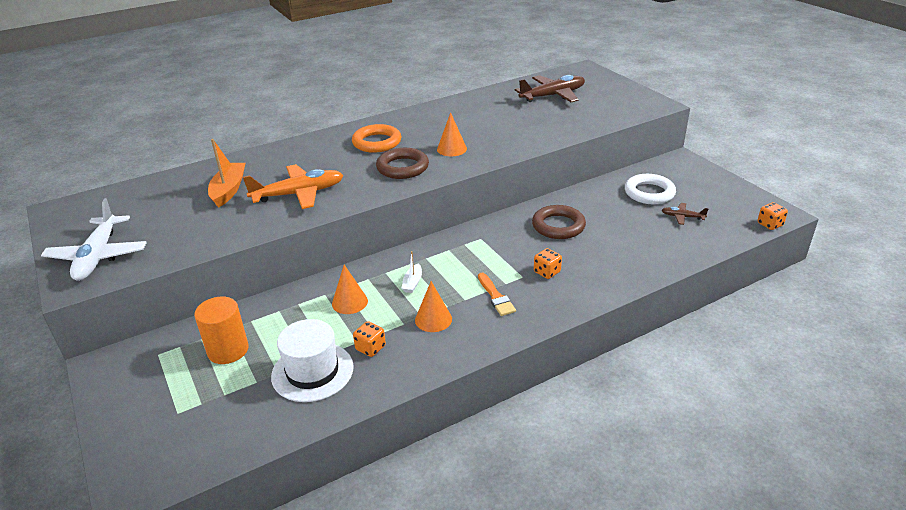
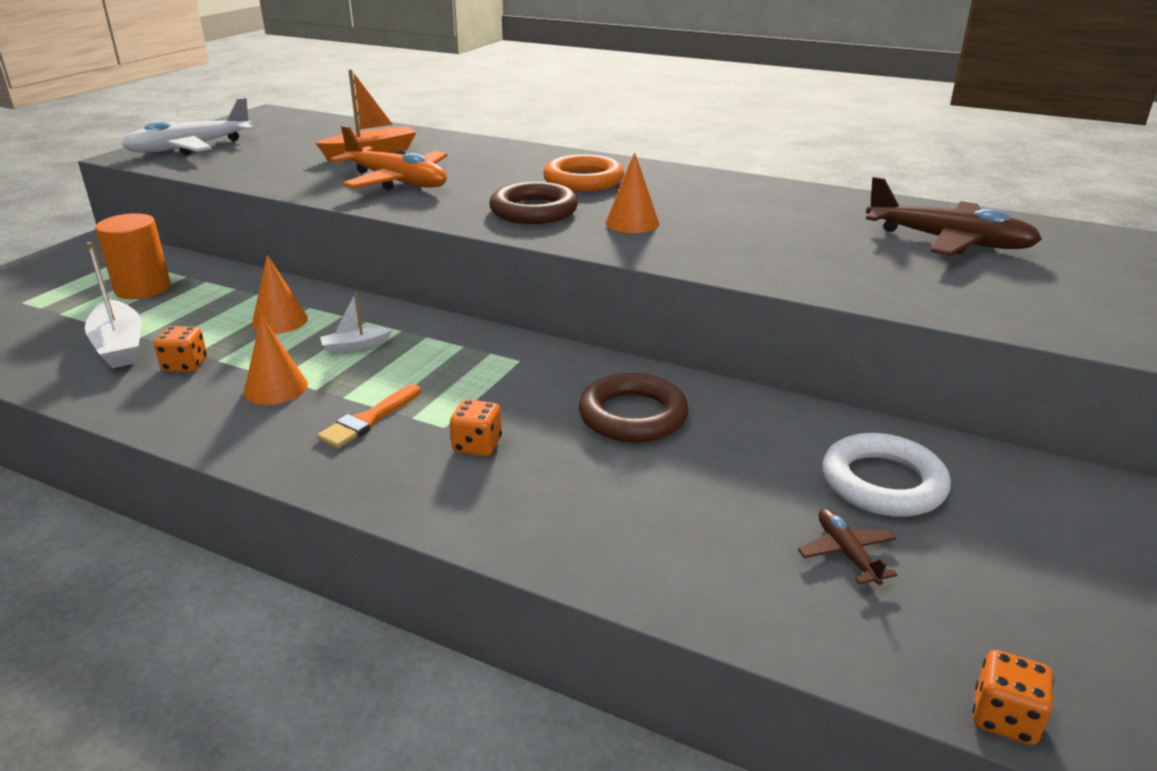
camera: 55 degrees right, 5 degrees down
(312, 371) = (119, 346): white hat -> white boat

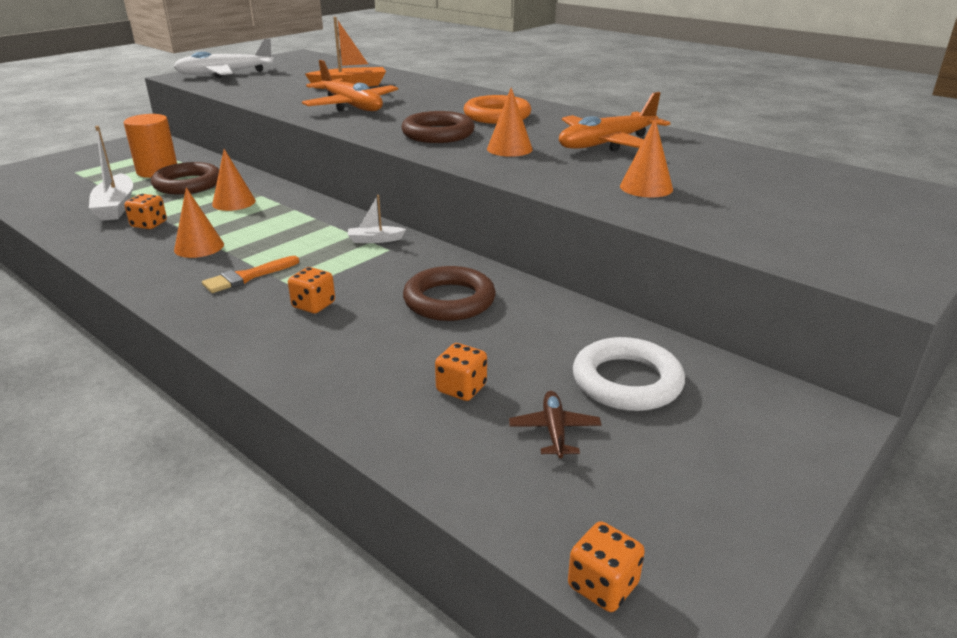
camera: 15 degrees right, 0 degrees up
(199, 302) = (188, 184): none -> brown ring
(355, 346) = (274, 225): white boat -> white boat (375, 240)
(717, 522) = (461, 388): none -> orange dice
(734, 206) = (607, 144): none -> orange plane
(816, 257) = (646, 187): none -> orange cone
(949, 241) = (781, 187): brown plane -> none

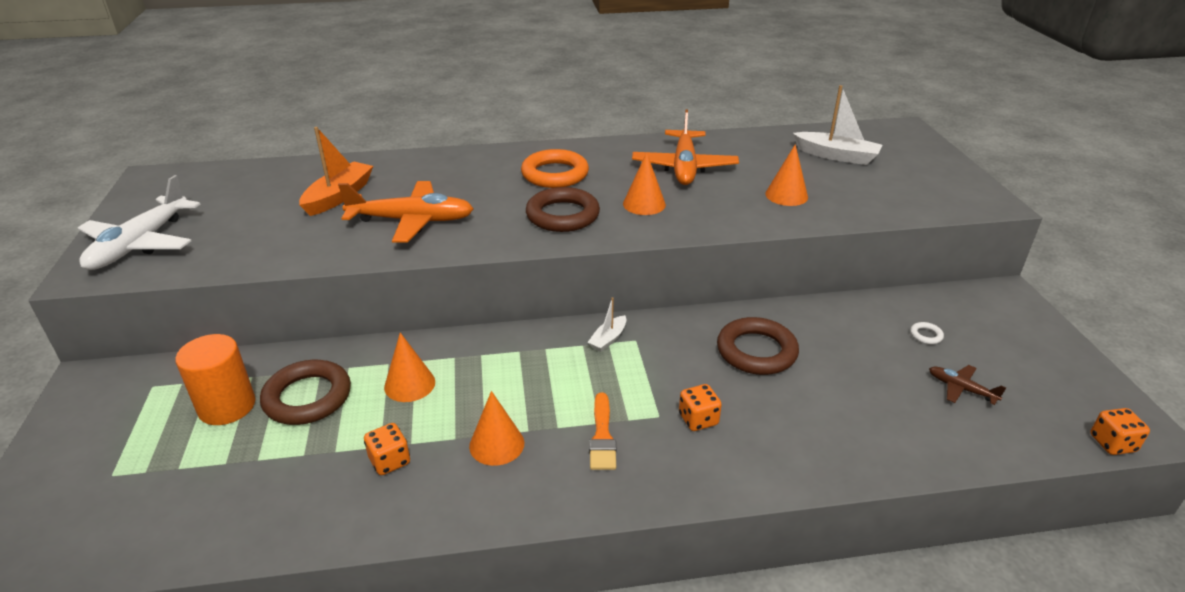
camera: 50 degrees left, 5 degrees up
(116, 207) = (298, 471): white boat -> white boat (836, 156)
(461, 388) = (886, 402): orange dice -> none
(627, 381) = (926, 335): white ring -> white ring, size x0.40

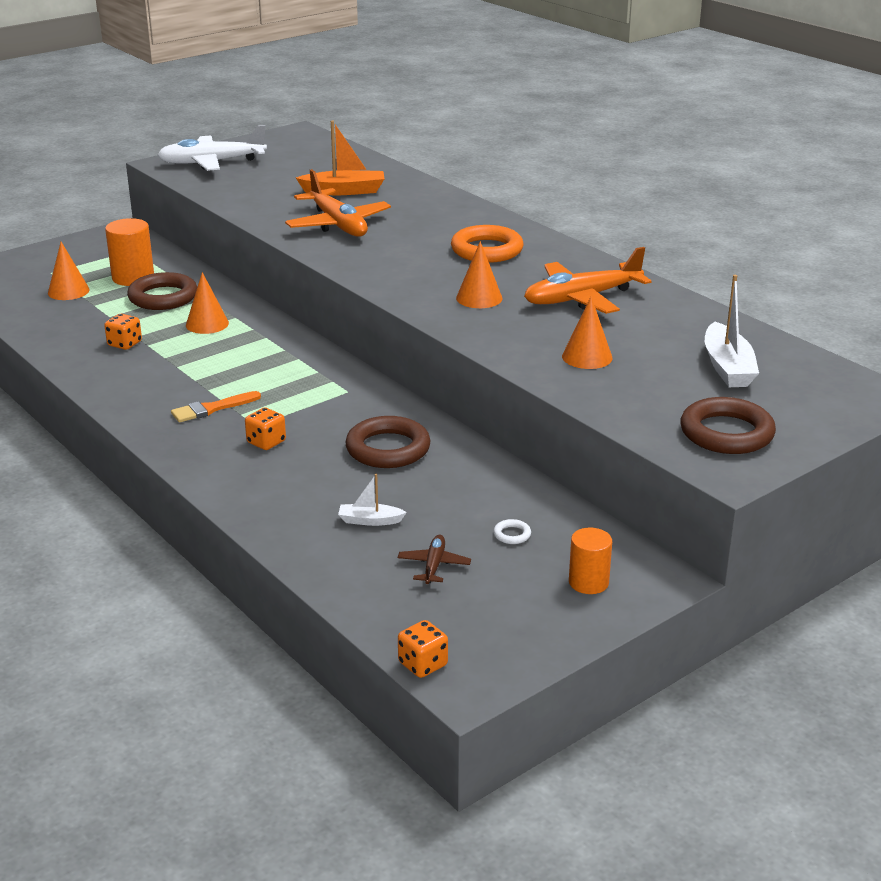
camera: 60 degrees right, 5 degrees down
(496, 444) = (170, 373): orange cone -> orange cone (68, 291)
(562, 215) = (415, 272): brown ring -> brown ring (726, 433)
(608, 339) = (337, 379): white boat -> white boat (370, 520)
(1005, 325) = (588, 582): none -> orange cylinder

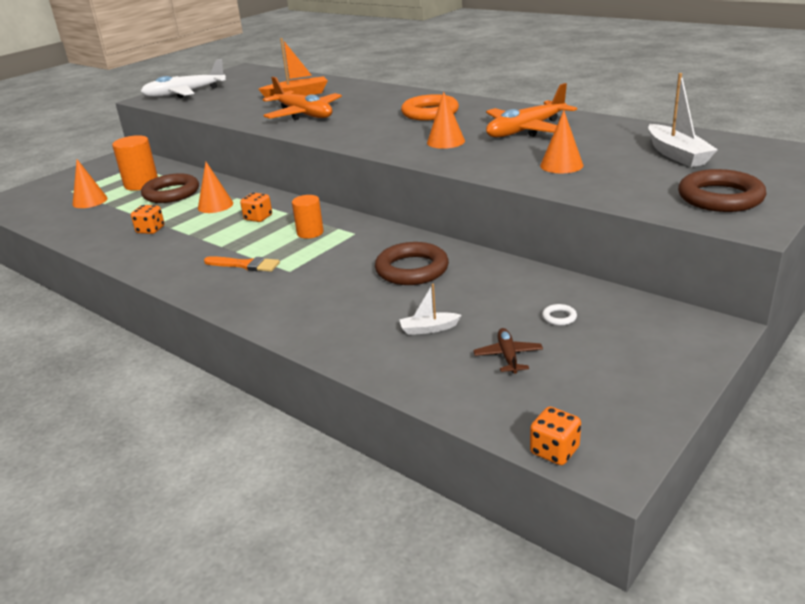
camera: 10 degrees left, 0 degrees up
(212, 409) = (245, 265): orange brush -> orange brush turned 120 degrees counterclockwise
(266, 442) = (304, 282): orange dice -> orange dice (258, 218)
(588, 582) = (652, 344): orange cylinder -> orange cylinder (310, 232)

